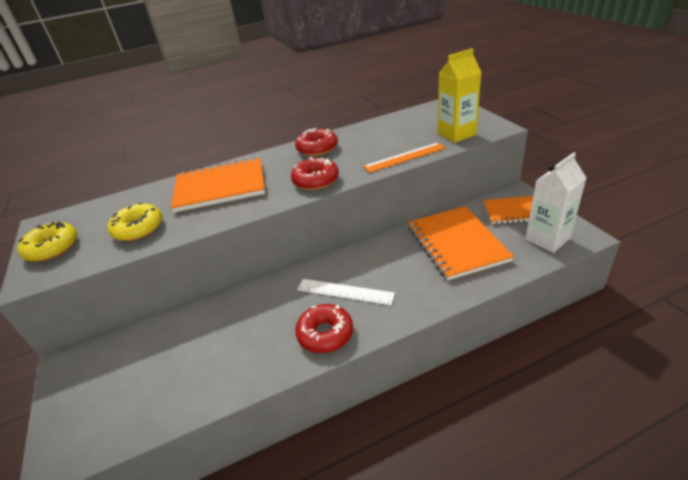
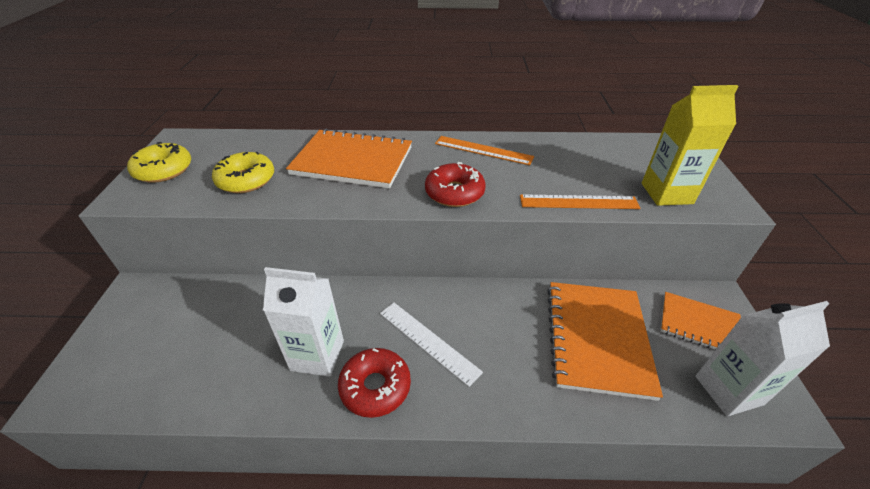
camera: 20 degrees right, 5 degrees up
(267, 335) = (317, 355): none -> white carton
(317, 148) = (483, 150): red donut -> orange ruler

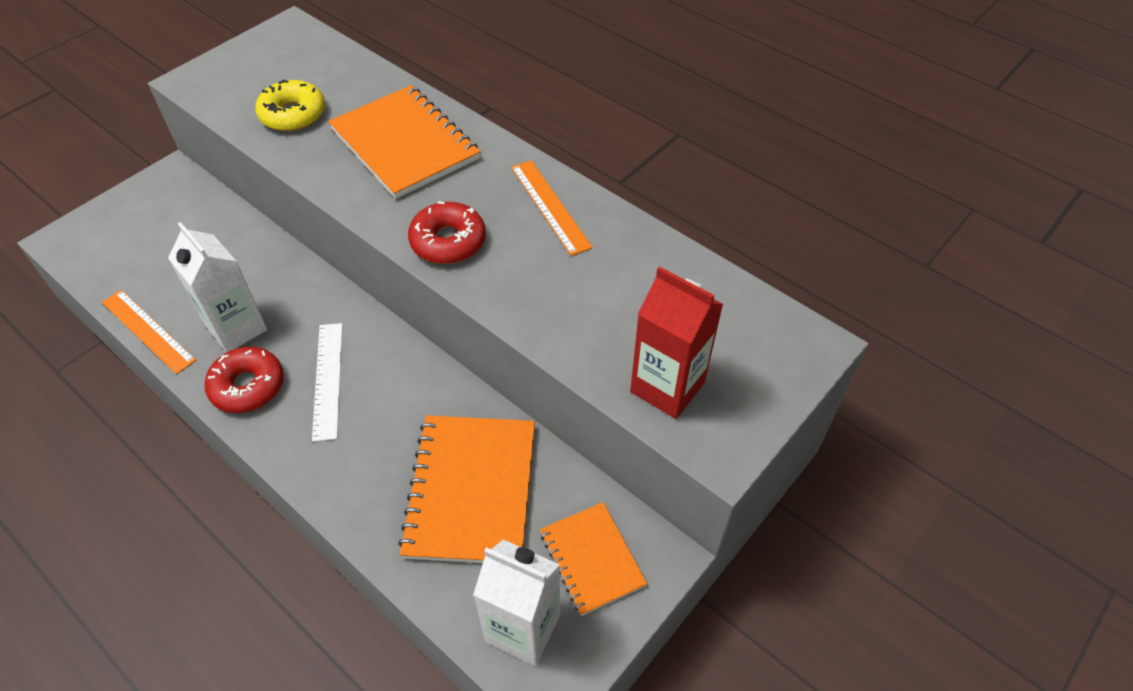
camera: 40 degrees right, 10 degrees up
(164, 170) = (244, 64): yellow donut -> none
(578, 202) = (552, 332): orange ruler -> orange ruler (148, 331)
(597, 339) = (471, 490): orange notebook -> orange notebook turned 45 degrees counterclockwise
(666, 193) = (667, 387): yellow carton -> red carton

